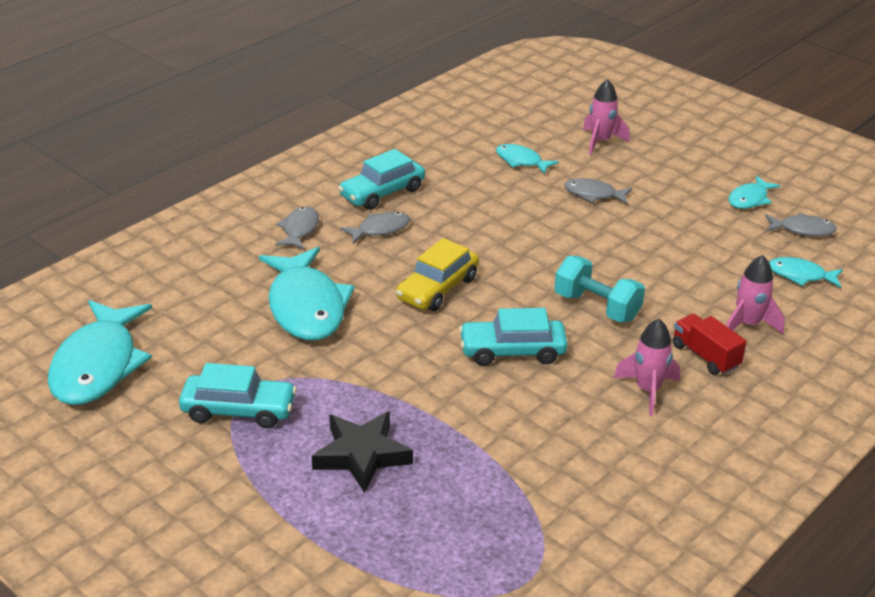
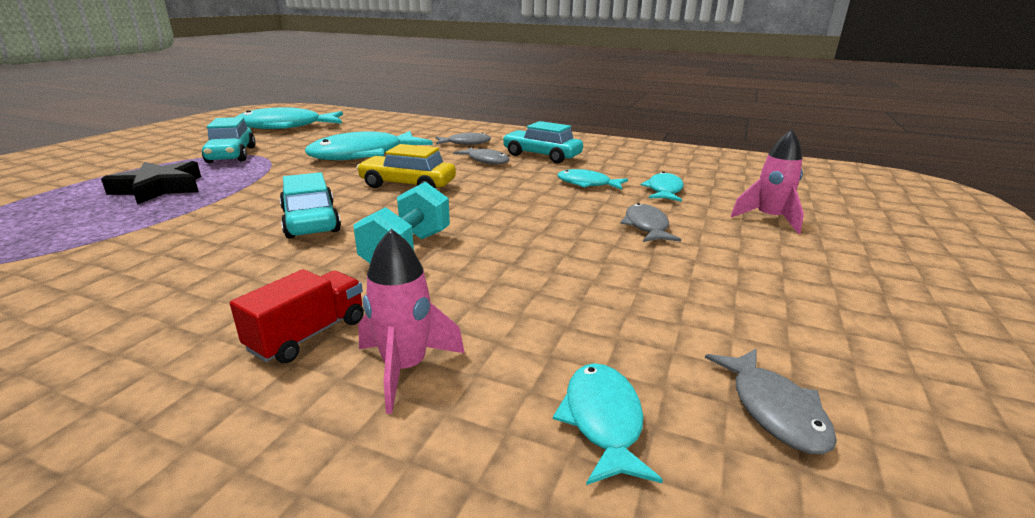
camera: 70 degrees right, 10 degrees down
(647, 390) = (226, 298): pink rocket -> none
(749, 199) = (796, 337): turquoise fish -> turquoise fish (587, 184)

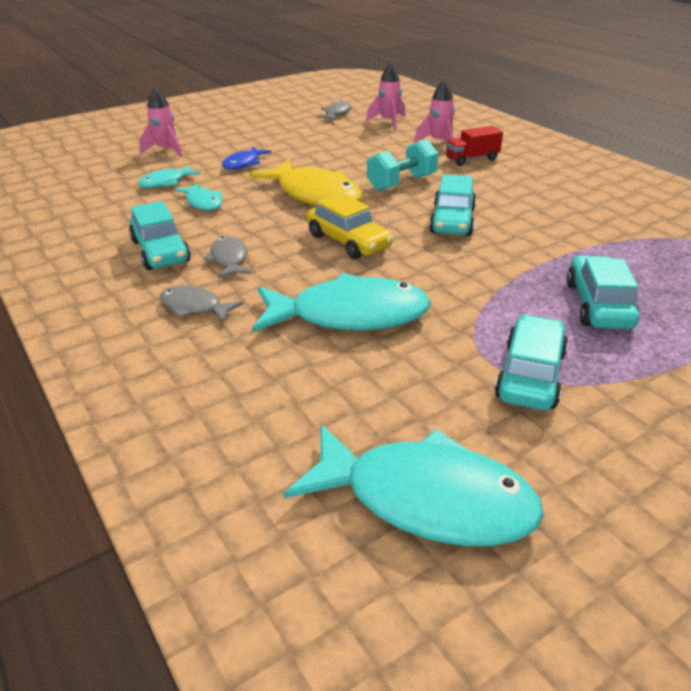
camera: 145 degrees left, 10 degrees up
(159, 188) = (598, 305): black star -> turquoise car
(497, 213) = (315, 195): none -> yellow fish
(603, 421) = (388, 122): turquoise fish -> pink rocket
(646, 227) = (243, 163): grey fish -> blue fish

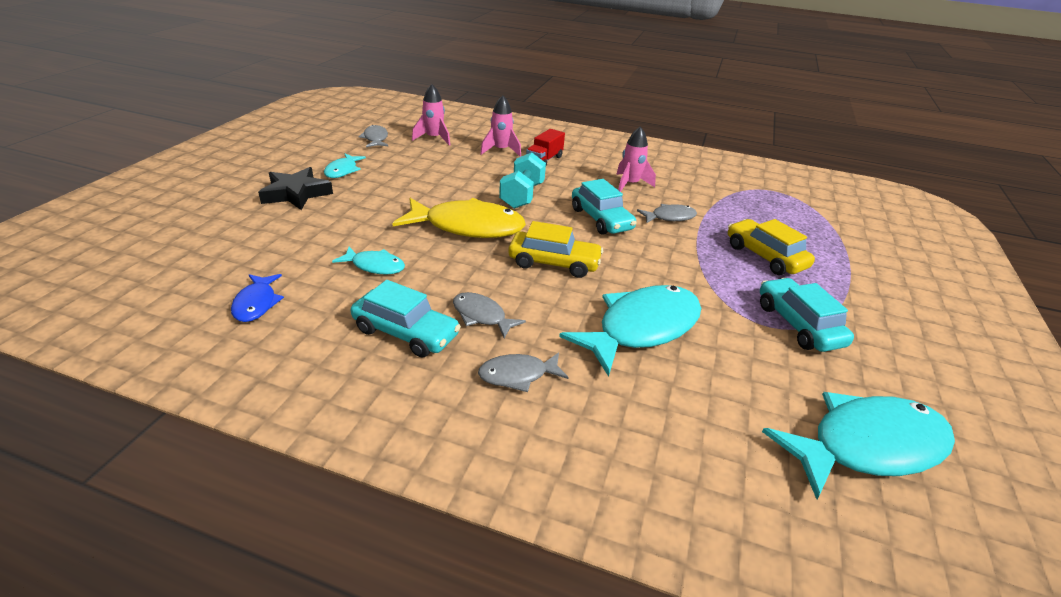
camera: 40 degrees left, 0 degrees up
(166, 150) = (249, 219): pink rocket -> pink rocket (630, 184)
(166, 182) = (302, 255): turquoise fish -> turquoise fish (343, 171)
(219, 141) = (296, 194): none -> black star
(243, 163) = (357, 212): blue fish -> blue fish (256, 303)
(535, 238) = (670, 217): none -> grey fish
(598, 305) = (765, 256): turquoise car -> yellow car

